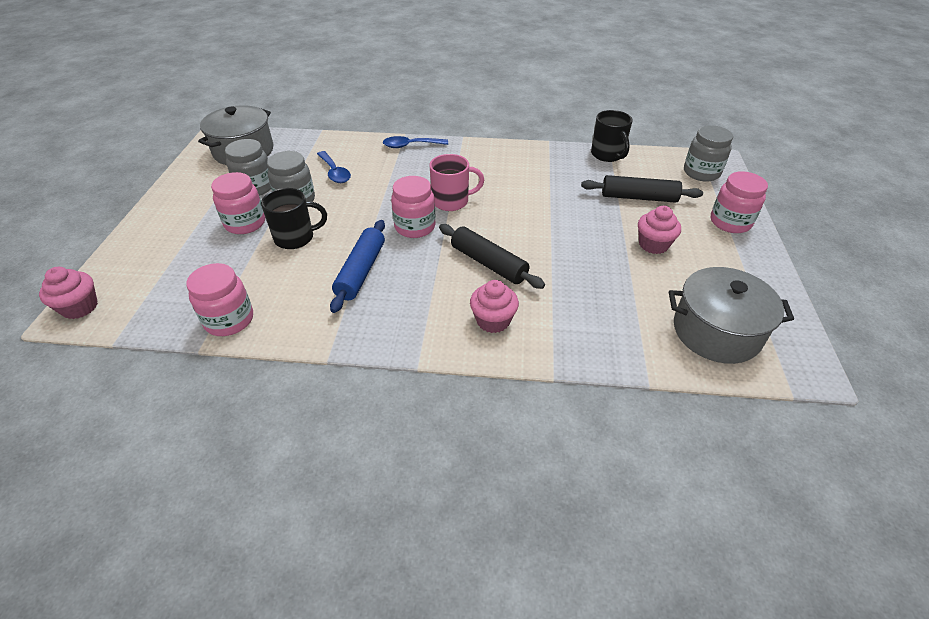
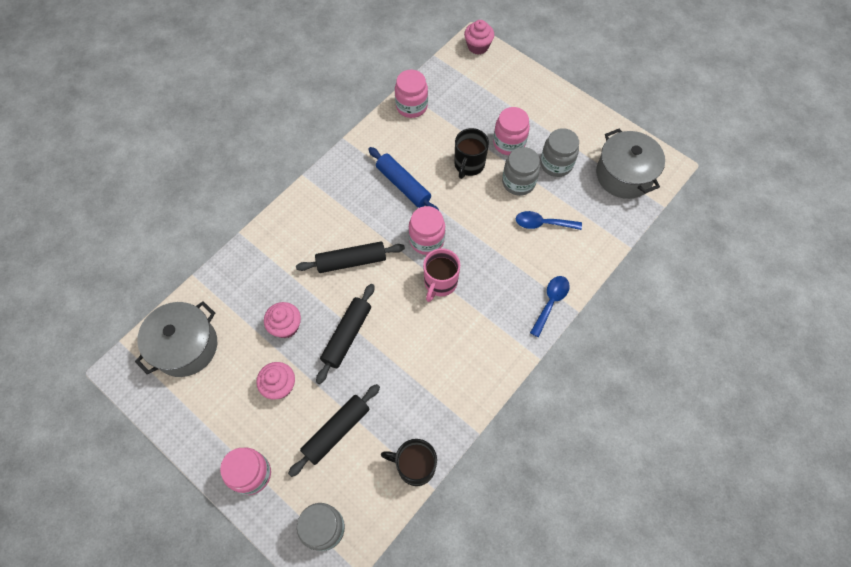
camera: 125 degrees right, 20 degrees up
(493, 320) = (301, 230): pink cupcake -> pink cupcake (286, 326)
(562, 229) = (347, 335): none -> black rolling pin

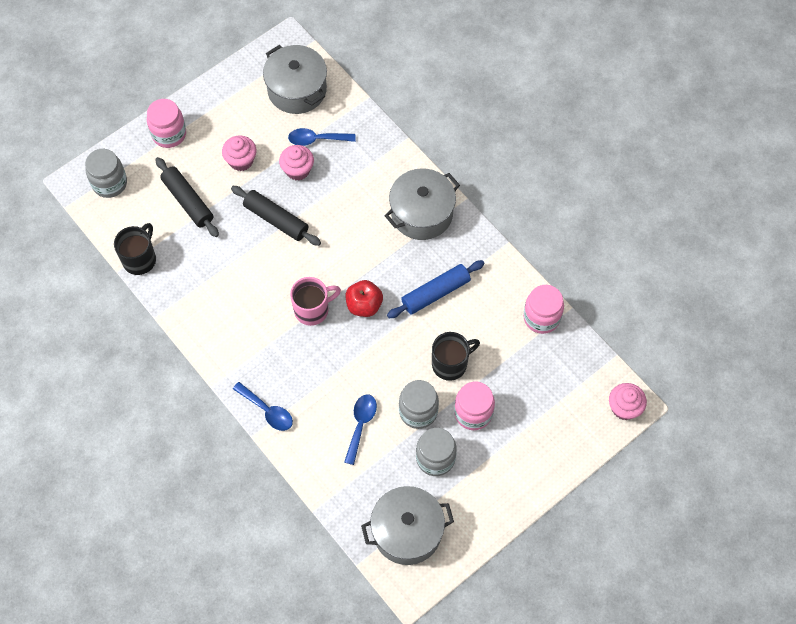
camera: 100 degrees right, 0 degrees up
(247, 314) = (317, 139): none -> blue spoon
(323, 208) = (422, 213): none -> grey pot
(351, 261) = (354, 232): black rolling pin -> none
(426, 240) = (364, 305): pink jar -> red apple
(440, 283) = (312, 310): pink mug -> pink mug turned 120 degrees clockwise
(469, 165) = (450, 364): black mug -> black mug turned 120 degrees clockwise

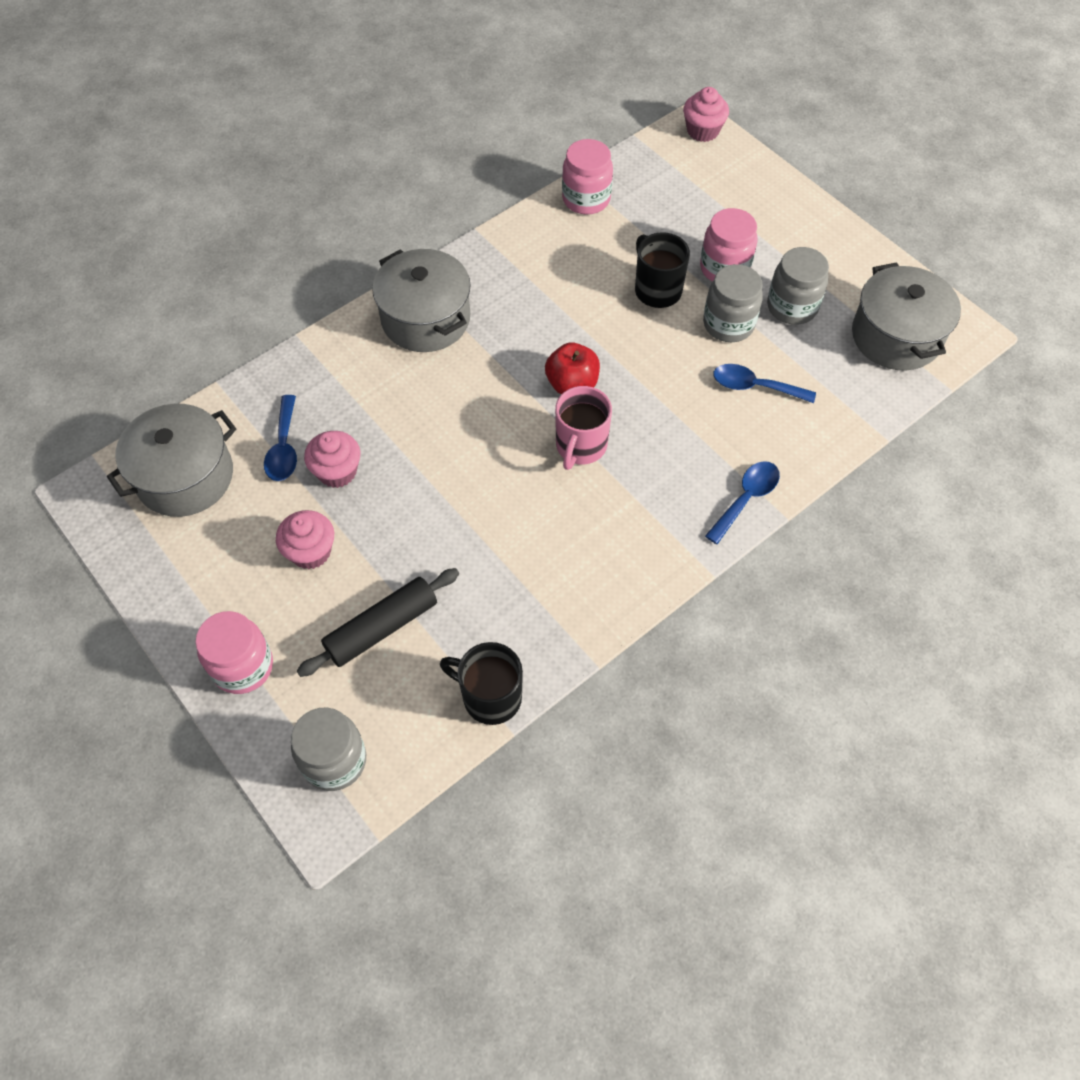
camera: 90 degrees left, 5 degrees down
(276, 220) = (425, 498): black rolling pin -> none
(312, 310) = (580, 446): pink mug -> pink mug turned 135 degrees counterclockwise
(435, 293) = (552, 304): blue rolling pin -> none

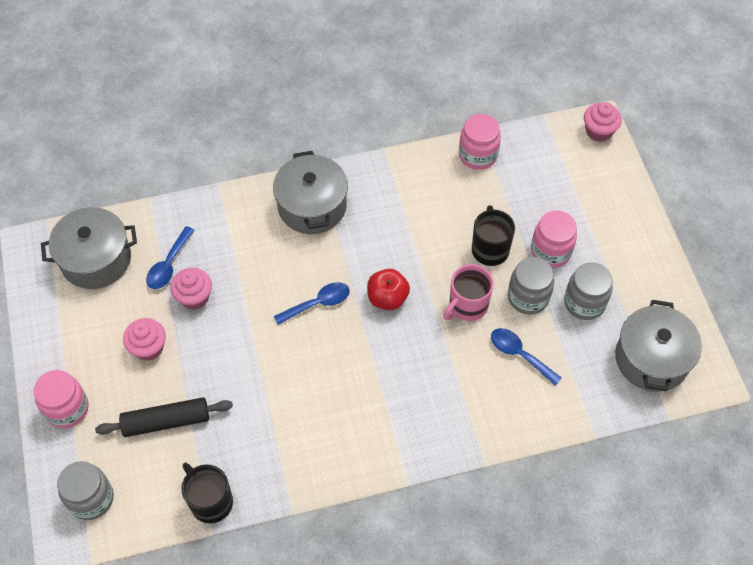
camera: 25 degrees right, 0 degrees up
(580, 446) = (368, 348): pink mug -> pink mug (467, 306)
(746, 499) = (463, 437): blue spoon -> blue spoon (317, 303)

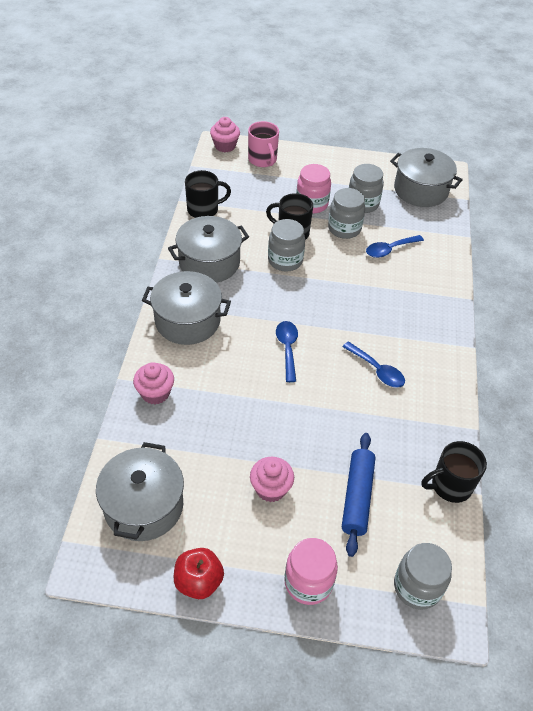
camera: 70 degrees left, 10 degrees down
(166, 421) = (357, 497): black rolling pin -> blue rolling pin
(169, 264) = (186, 444): blue spoon -> blue spoon (377, 370)
(194, 297) = (234, 435): pink cupcake -> pink cupcake (155, 393)
(387, 298) = (305, 304): red apple -> red apple (198, 581)
(401, 192) = (209, 262): none -> grey pot
(442, 257) = (285, 260): none -> grey jar
(467, 306) = (335, 262): pink mug -> pink mug (263, 160)
(478, 155) = (204, 210): pink jar -> black mug

